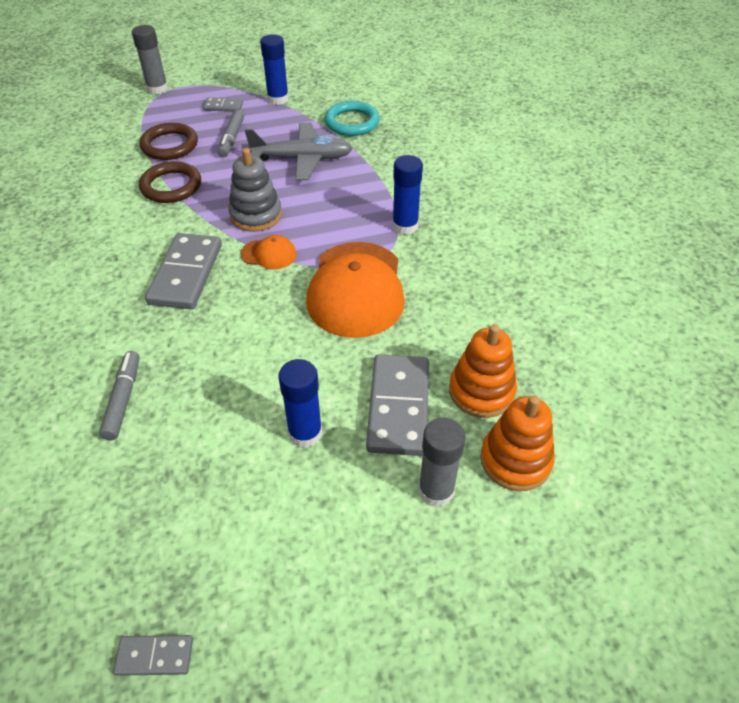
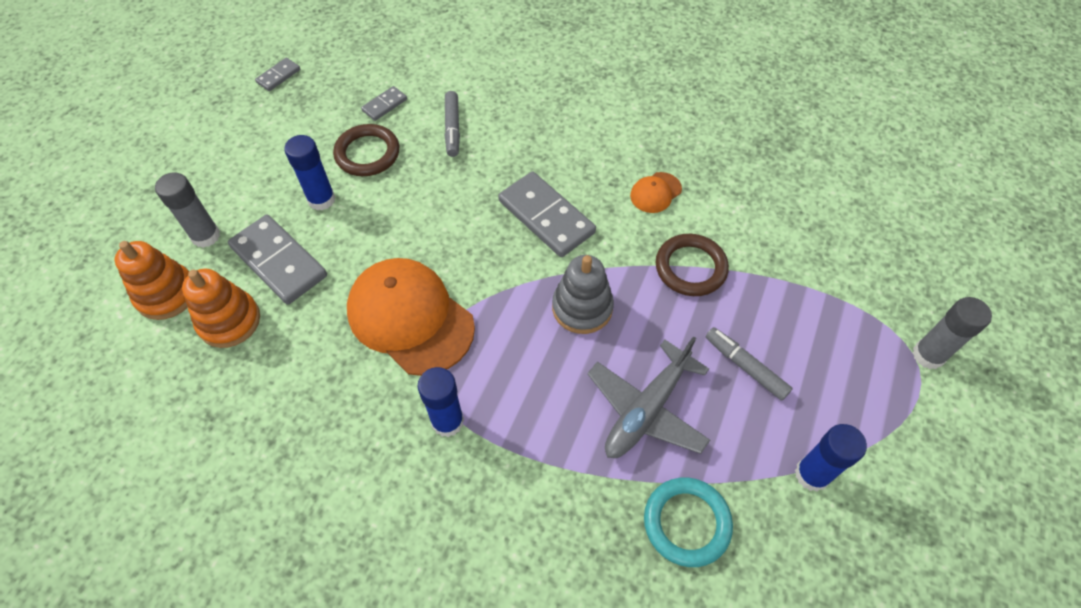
camera: 130 degrees right, 10 degrees up
(123, 399) = (452, 128): grey marker -> grey marker turned 45 degrees clockwise
(169, 145) = (774, 303): brown ring -> brown ring (367, 153)
(223, 106) = (832, 400): grey domino -> grey domino (384, 105)
(269, 254) = (516, 284): orange cap -> orange cap (655, 193)

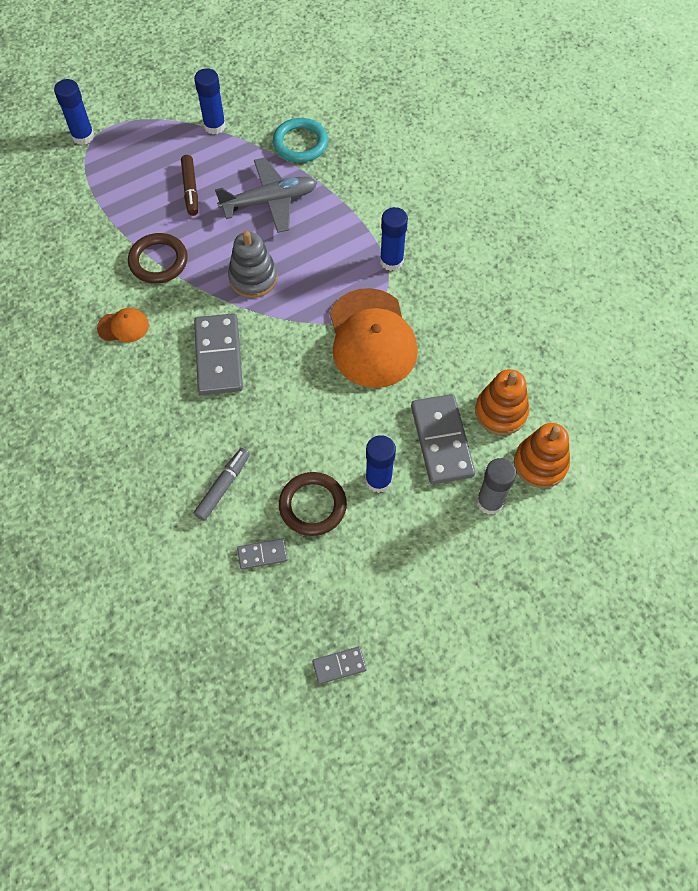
camera: 145 degrees left, 5 degrees up
(745, 366) = (190, 189): grey marker -> brown marker
(928, 355) = (83, 136): grey glue stick -> blue glue stick

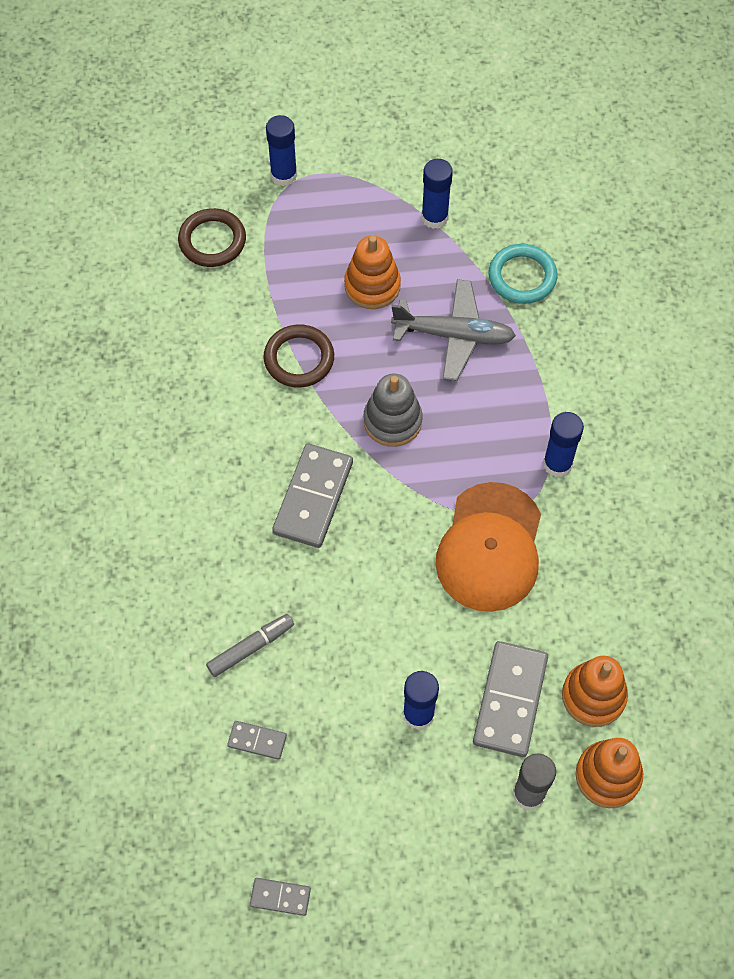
camera: 25 degrees right, 0 degrees up
(123, 326) = (228, 420): orange cap -> none
(190, 189) = (372, 286): brown marker -> orange stacking toy
(312, 505) = (334, 711): brown ring -> brown ring (212, 241)

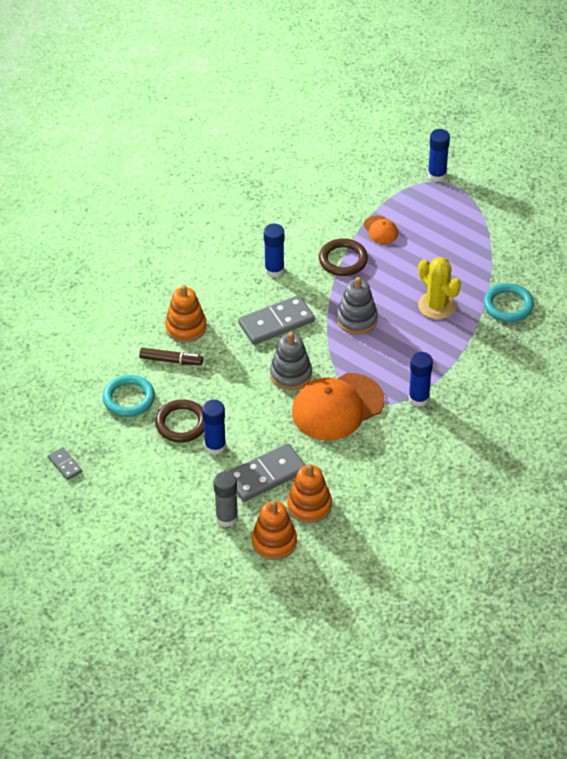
camera: 45 degrees right, 15 degrees down
(212, 241) = (363, 180): brown ring -> brown ring (181, 423)
(251, 648) = (171, 360): grey marker -> brown marker
(257, 740) = (129, 398): grey domino -> turquoise ring
(298, 289) = (380, 230): none -> orange cap
(372, 286) = (421, 254): orange stacking toy -> orange stacking toy (186, 327)
(399, 549) = (291, 374): none -> grey stacking toy
(434, 217) = (494, 247): blue glue stick -> blue glue stick (274, 270)
(454, 335) = (437, 305): grey plane -> yellow cactus

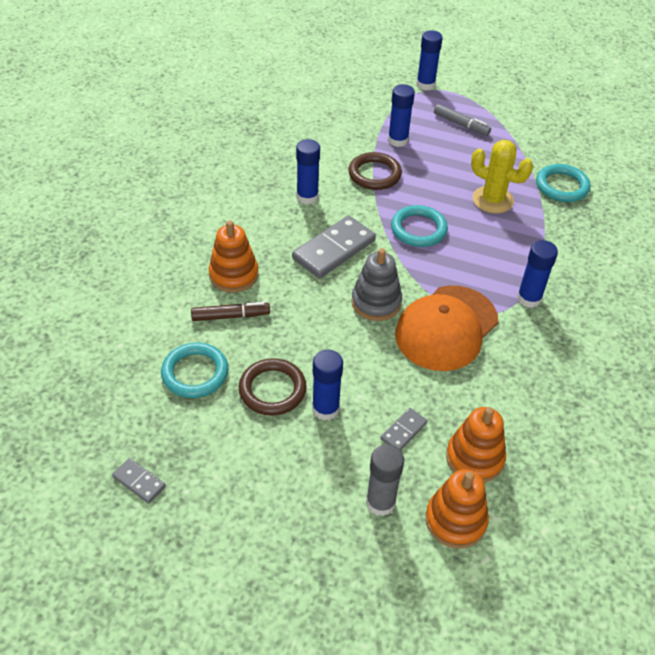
camera: 20 degrees left, 0 degrees up
(266, 475) = (403, 431): grey domino -> grey domino, size x0.49
(356, 319) = (418, 229): grey stacking toy -> turquoise ring
(380, 230) = (398, 140): orange cap -> blue glue stick
(448, 225) = (461, 124): none -> grey marker

